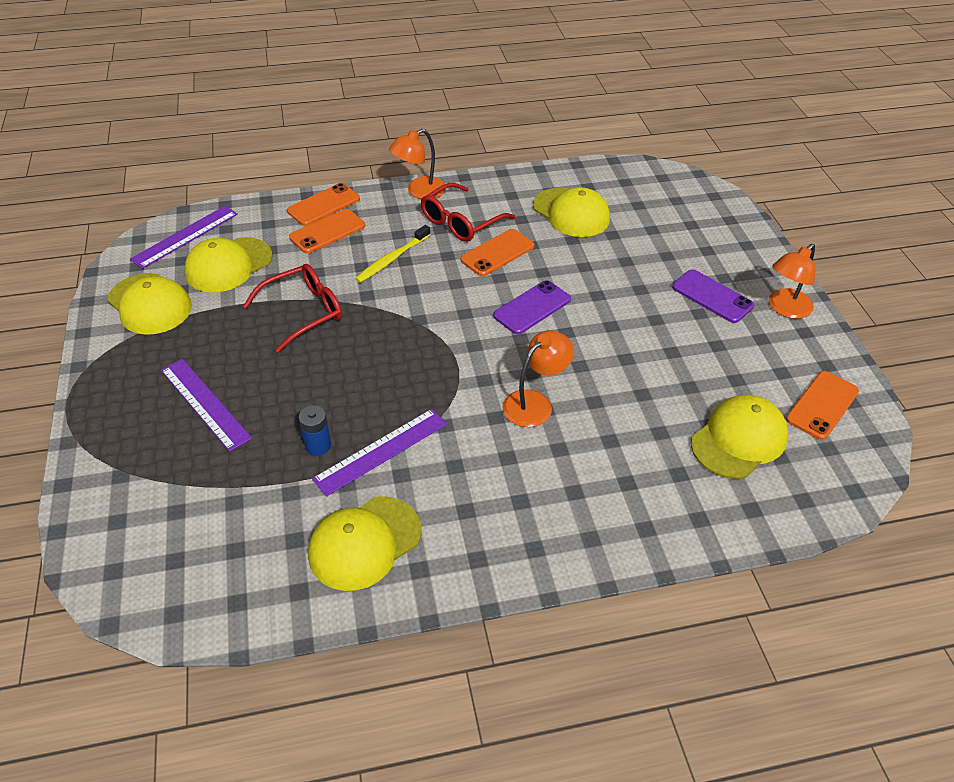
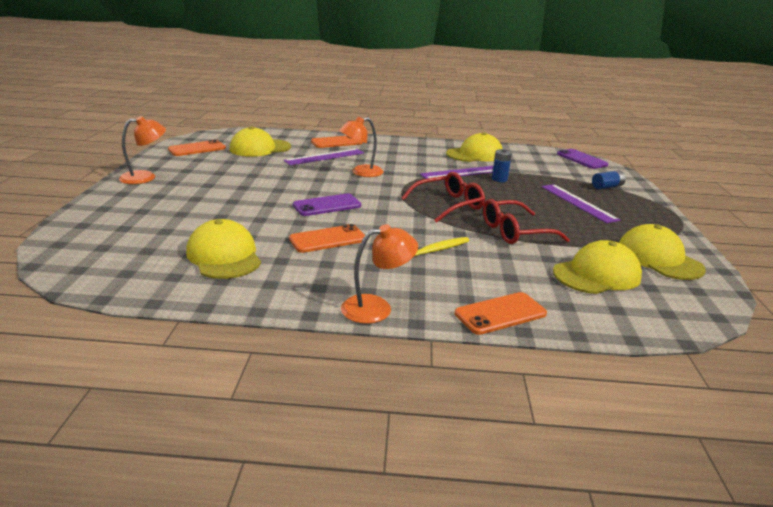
camera: 165 degrees left, 20 degrees down
(137, 472) = (607, 187): none -> blue battery
(185, 236) = (662, 309): purple ruler -> purple ruler (324, 157)
(327, 232) = (495, 285): orange phone -> orange phone (336, 142)
(461, 222) = (346, 268): red glasses -> red glasses (449, 205)
(712, 296) = (185, 189): purple phone -> purple phone (581, 159)

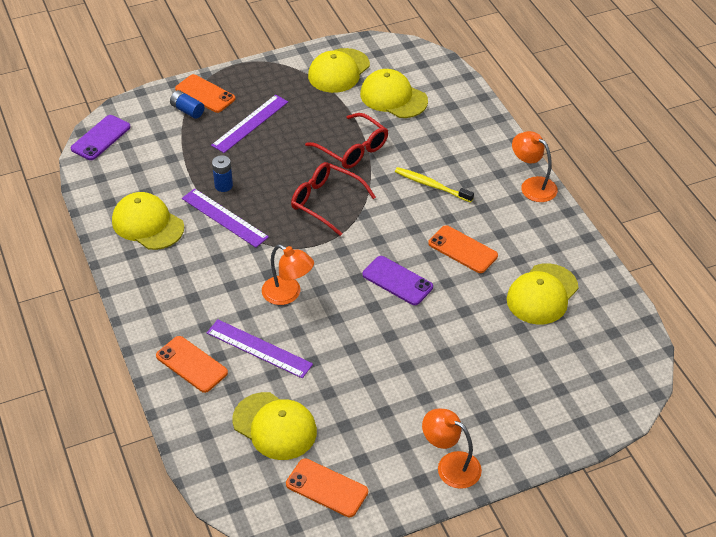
camera: 115 degrees left, 20 degrees up
(500, 314) = (488, 131): orange phone -> orange phone (205, 94)

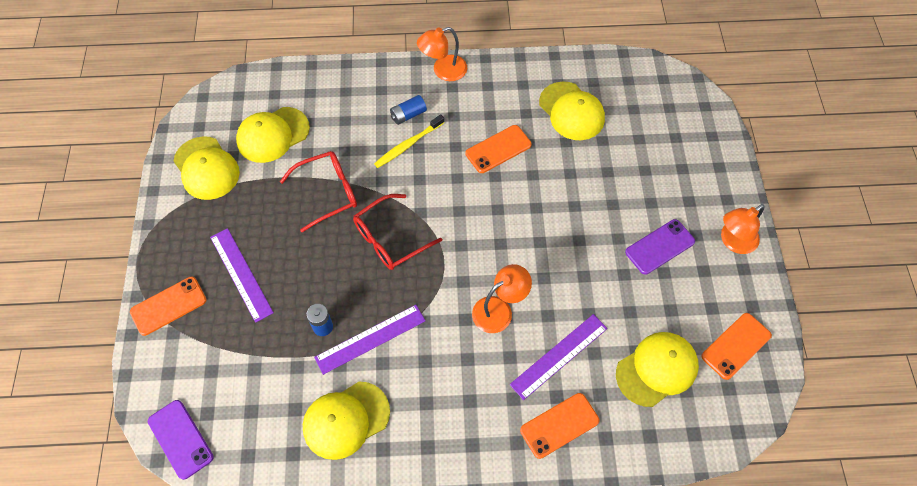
camera: 70 degrees left, 15 degrees up
(187, 110) = (185, 331): blue battery -> blue battery (408, 115)
(397, 281) = (516, 212): purple phone -> purple phone (659, 247)

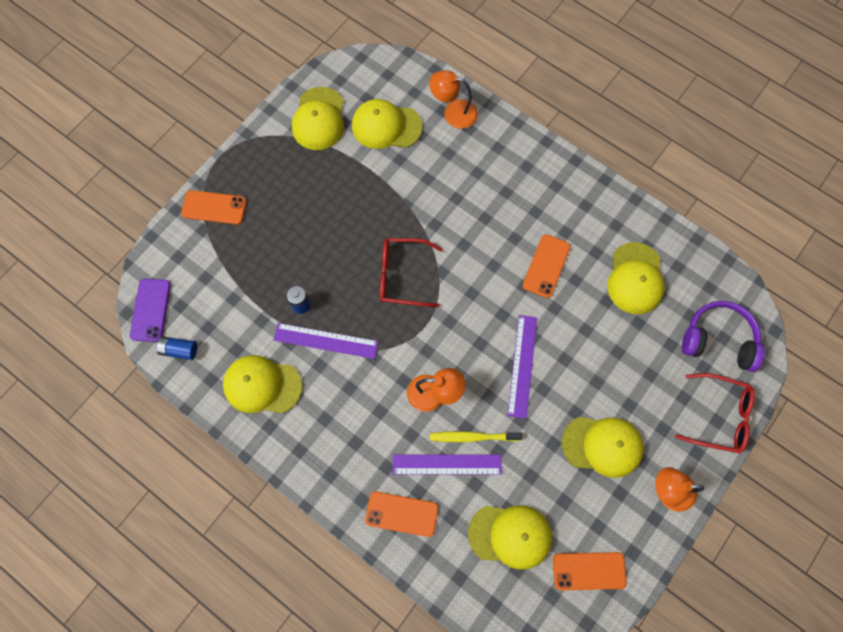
camera: 40 degrees right, 10 degrees up
(241, 274) = (278, 221): purple ruler -> purple ruler (522, 365)
(328, 193) = (388, 204): red glasses -> red glasses (719, 416)
(408, 115) = (500, 184): blue battery -> blue battery (179, 350)
(408, 145) = (479, 209): yellow toothbrush -> yellow toothbrush (472, 437)
(443, 71) = (561, 166): orange lamp -> orange lamp (453, 112)
(498, 149) = (546, 266): orange phone -> orange phone turned 75 degrees counterclockwise
(659, 247) = (602, 445): purple phone -> yellow cap
(667, 111) = (718, 340): none -> purple headphones

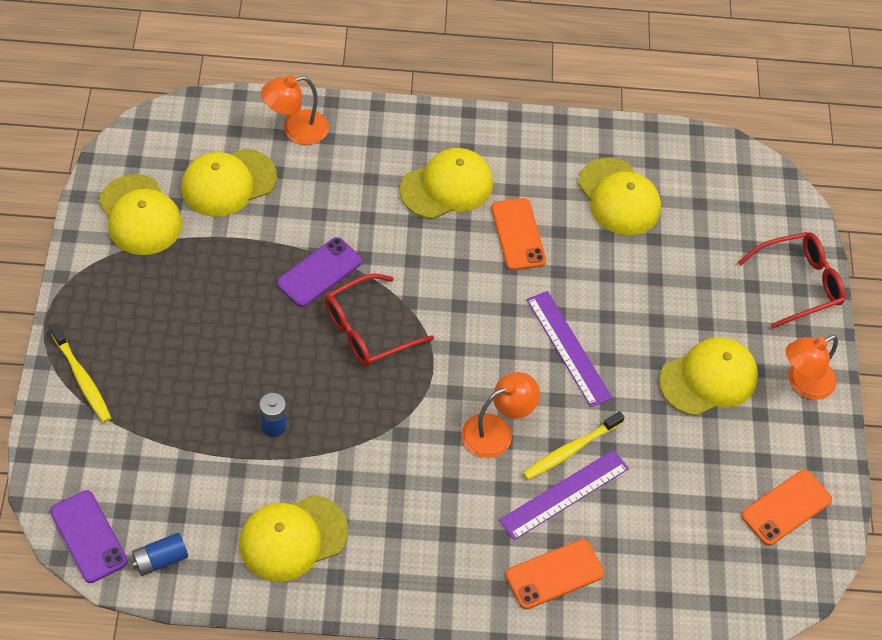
camera: 40 degrees left, 15 degrees down
(214, 207) = (82, 379): orange phone -> yellow toothbrush
(326, 341) = (332, 447): purple ruler -> none
(400, 219) = (319, 272): none -> purple phone
(510, 535) = (683, 523): yellow cap -> yellow cap (447, 186)
(718, 340) = (744, 212): purple headphones -> none

